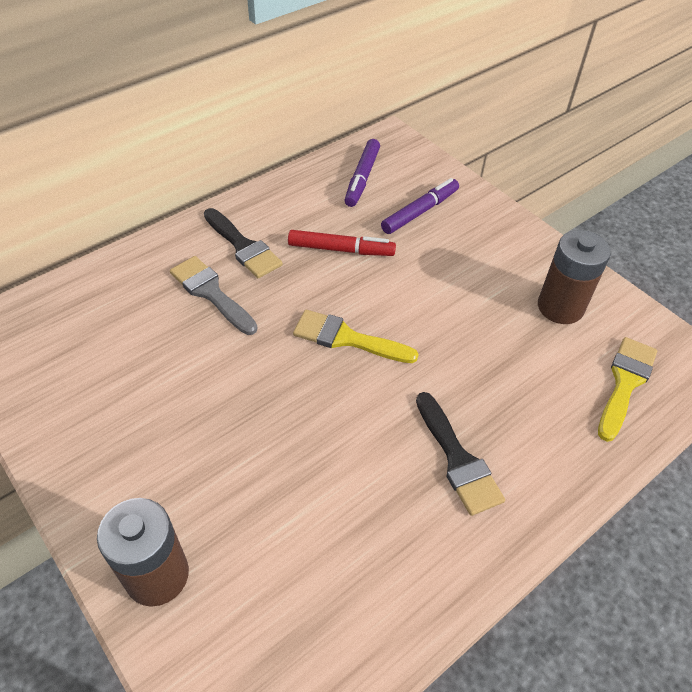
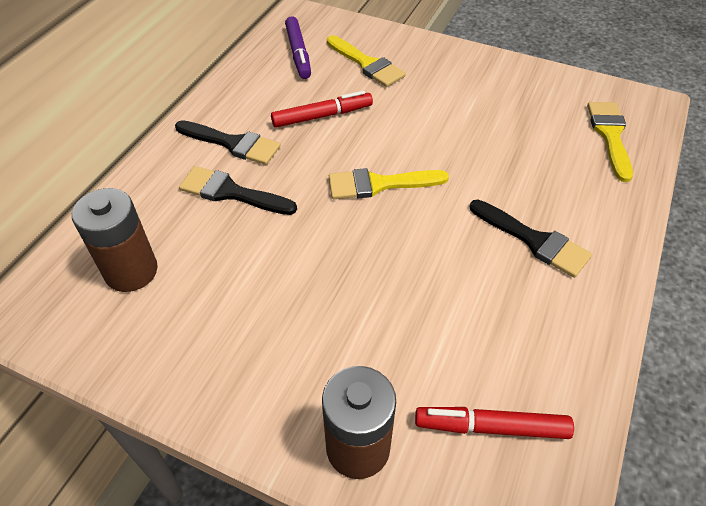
camera: 25 degrees left, 0 degrees up
(211, 293) = (231, 192): grey brush -> black brush
(284, 619) = (491, 427): none -> red marker
(420, 212) = (366, 64): purple marker -> yellow brush
(560, 307) = (526, 98): brown battery -> brown battery (131, 271)

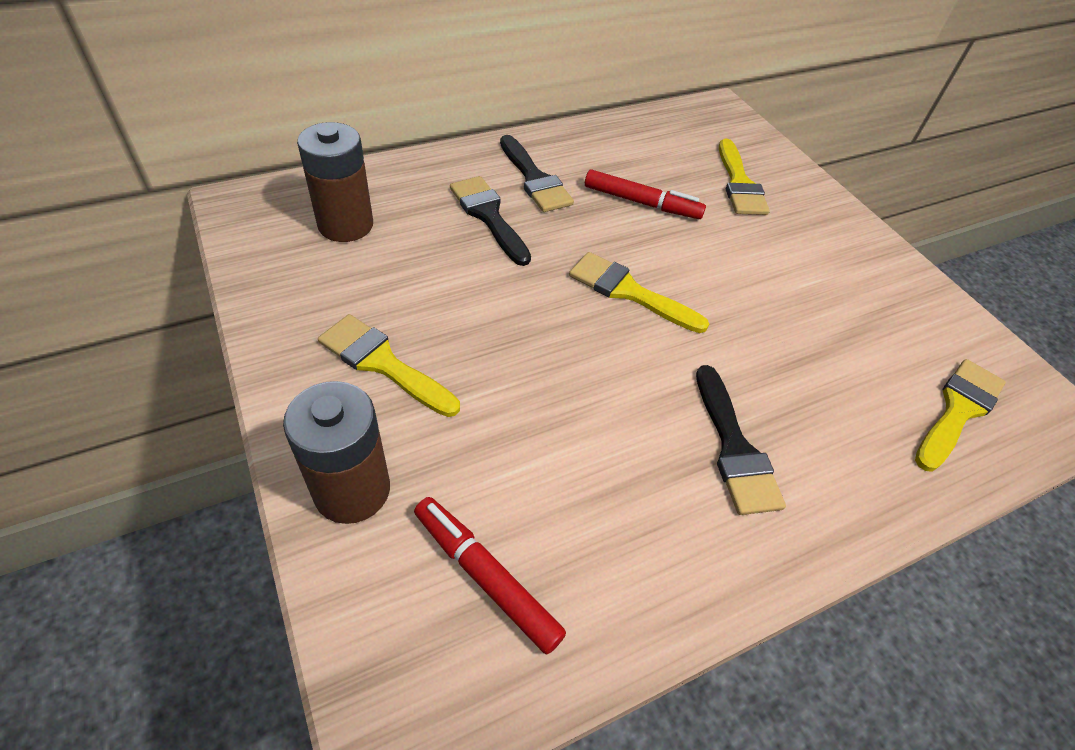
camera: 35 degrees right, 0 degrees up
(280, 350) = (383, 363): none -> yellow brush
(298, 53) = (680, 139): purple marker -> none

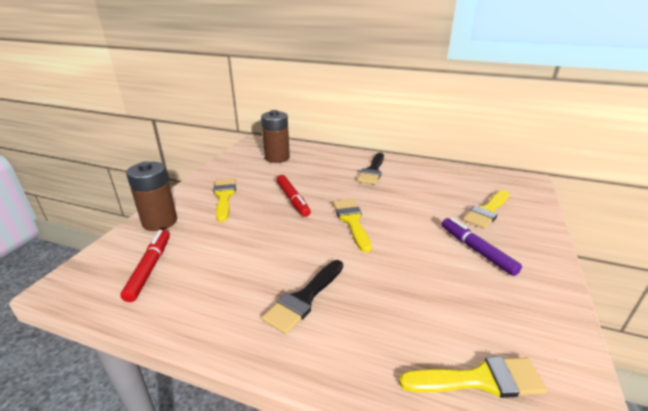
camera: 50 degrees right, 20 degrees down
(489, 216) = (332, 174): black brush -> none
(641, 203) = (413, 196): red marker -> red marker (292, 199)
(793, 252) = (476, 250): none -> purple marker

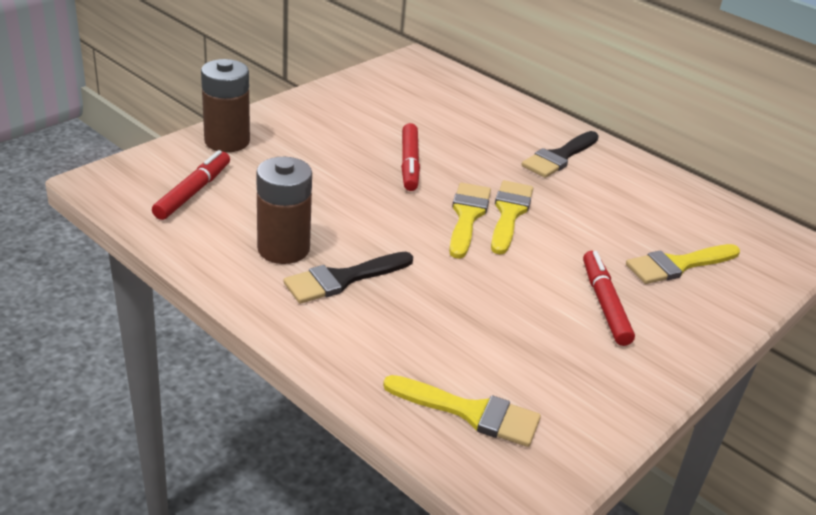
camera: 20 degrees right, 5 degrees up
(224, 196) = (322, 132): yellow brush -> yellow brush (509, 214)
(277, 158) = (430, 95): brown battery -> brown battery (283, 249)
(476, 250) = (604, 304): purple marker -> red marker

